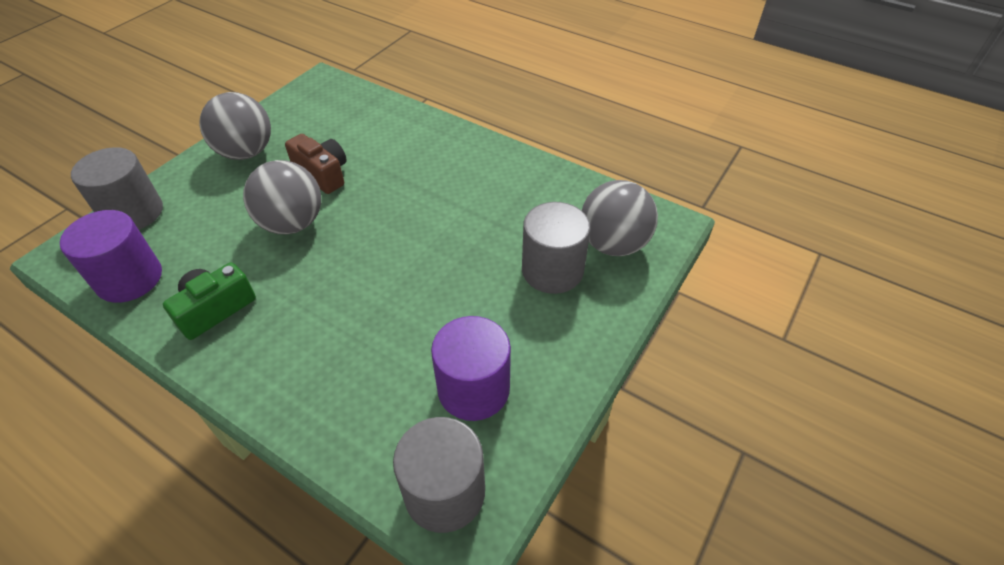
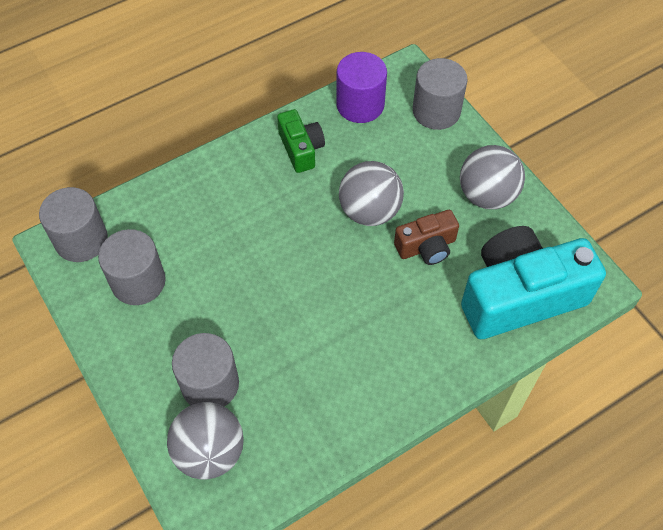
camera: 115 degrees right, 10 degrees up
(352, 112) = (520, 296): none -> turquoise camera
(473, 389) = (138, 282): purple cylinder -> grey cylinder

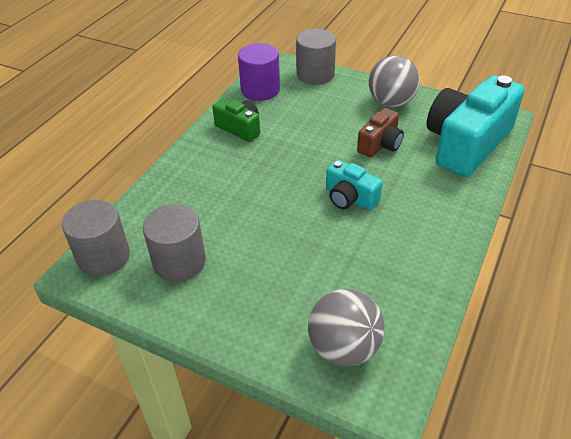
camera: 30 degrees left, 15 degrees down
(210, 384) = (301, 301): grey cylinder -> none
(341, 297) = (350, 198): none -> turquoise camera
(369, 211) = (322, 142): grey ball -> none

